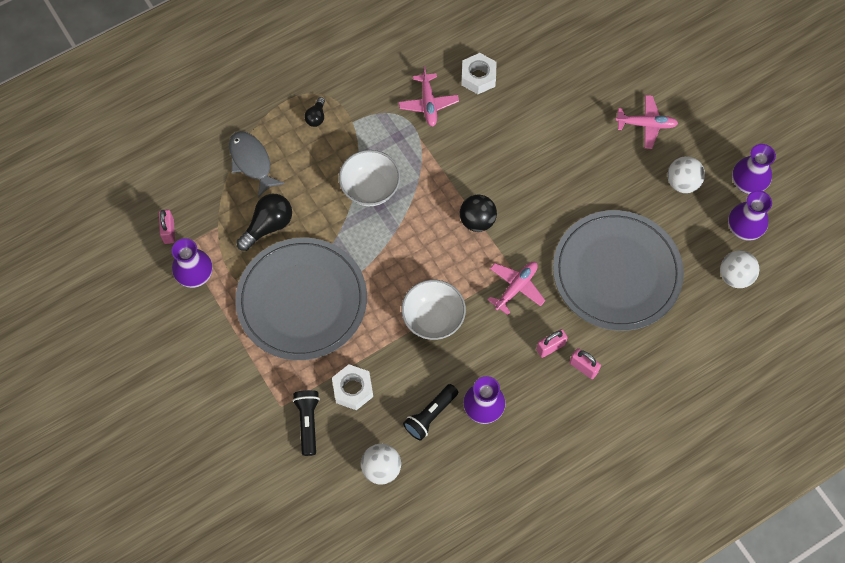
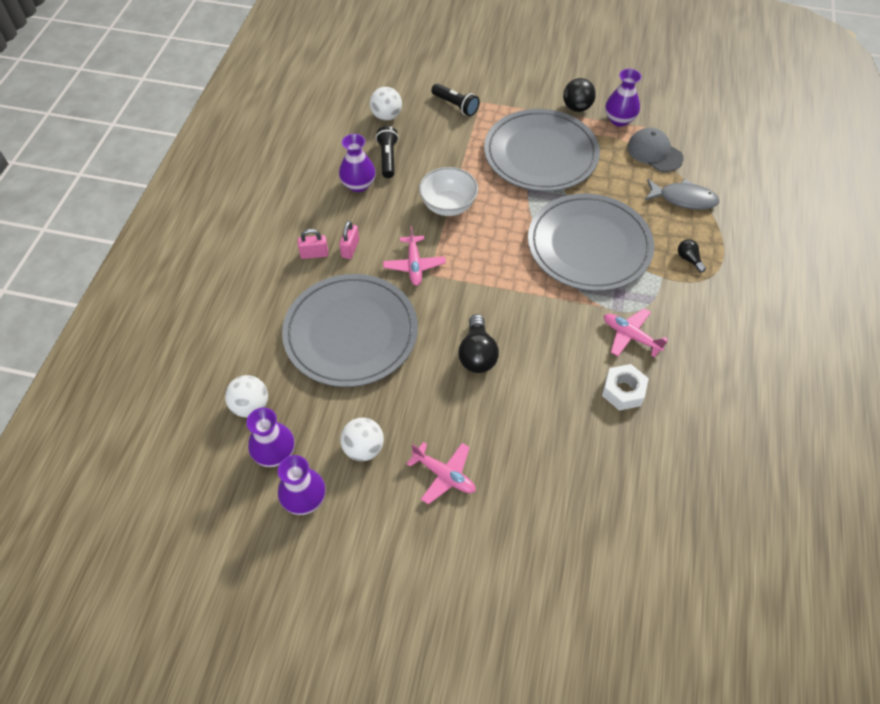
camera: 135 degrees right, 10 degrees down
(169, 231) = (668, 127): pink padlock -> none
(214, 219) = (654, 152): none -> grey cap
(268, 226) = (618, 174): black light bulb -> black light bulb (477, 354)
(353, 389) = (450, 137): white nut -> none
(370, 188) = (589, 245): white bowl -> grey plate
(477, 221) = (491, 285): black ball -> black ball (577, 107)
(646, 124) = (444, 475): pink plane -> pink plane turned 105 degrees counterclockwise

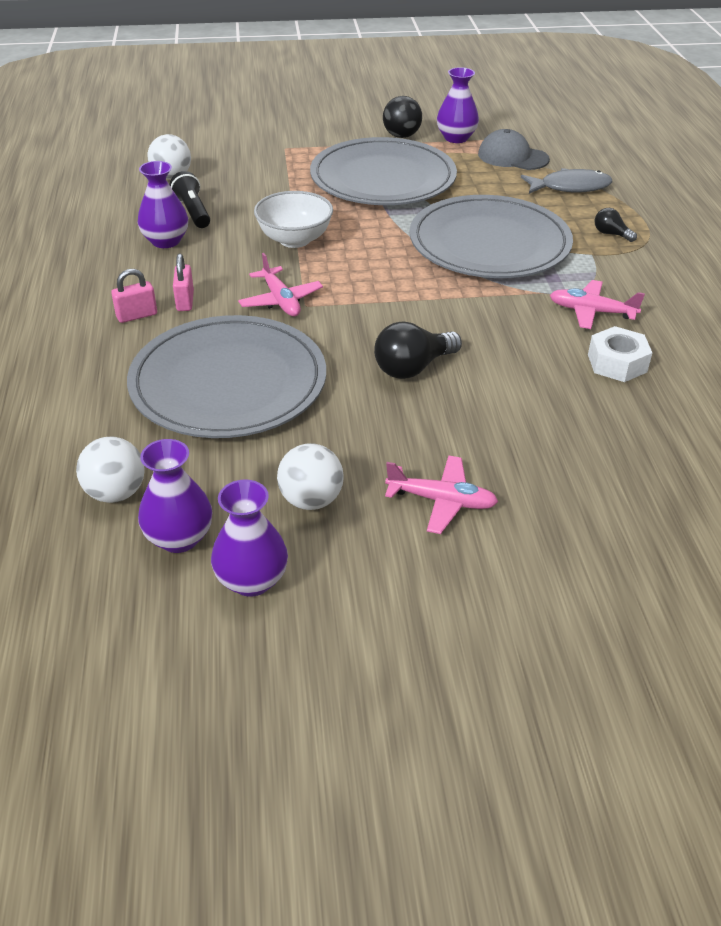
camera: 20 degrees left, 15 degrees down
(455, 105) = (255, 155): black flashlight -> none
(477, 354) = (413, 368): black light bulb -> black light bulb turned 75 degrees clockwise

